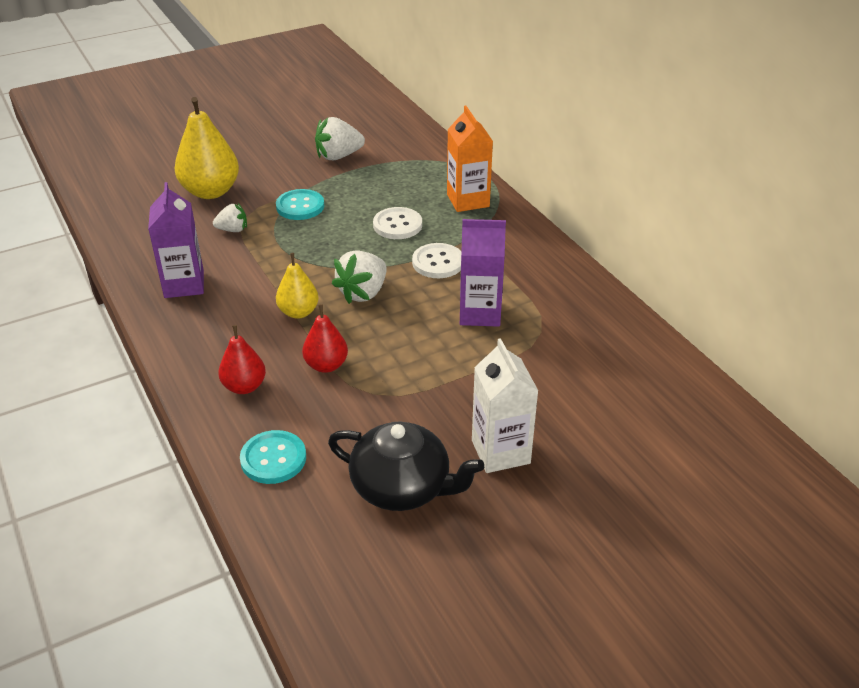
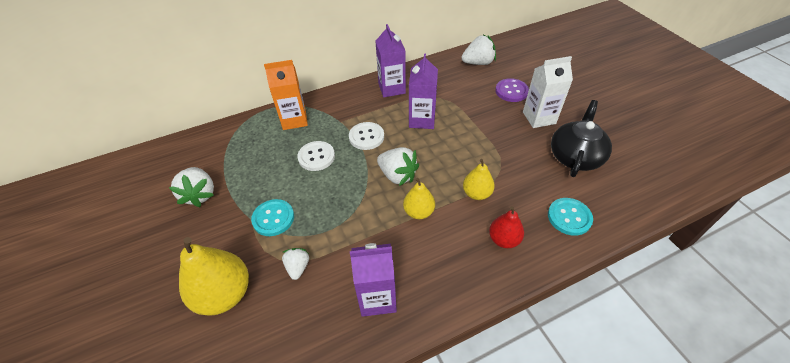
camera: 85 degrees left, 10 degrees up
(326, 365) = (476, 193): red pear -> yellow pear
(554, 281) = (391, 88): none -> purple carton
(573, 422) = (511, 91): none -> purple button
(655, 382) = (478, 63): none -> white strawberry

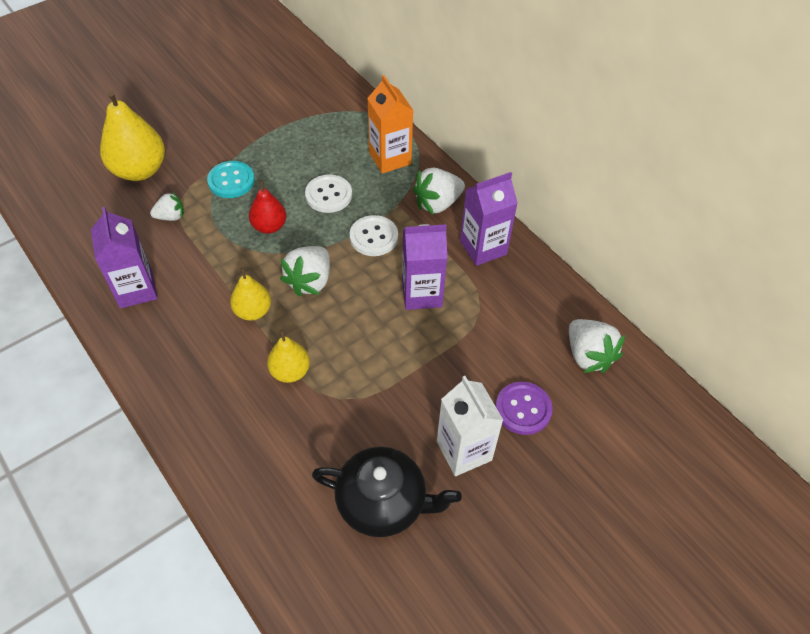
camera: 75 degrees right, 5 degrees up
(200, 194) = (257, 114): white strawberry -> white strawberry (437, 203)
(503, 239) = (218, 406): red pear -> red pear (269, 226)
(569, 217) = (260, 486): turquoise button -> none

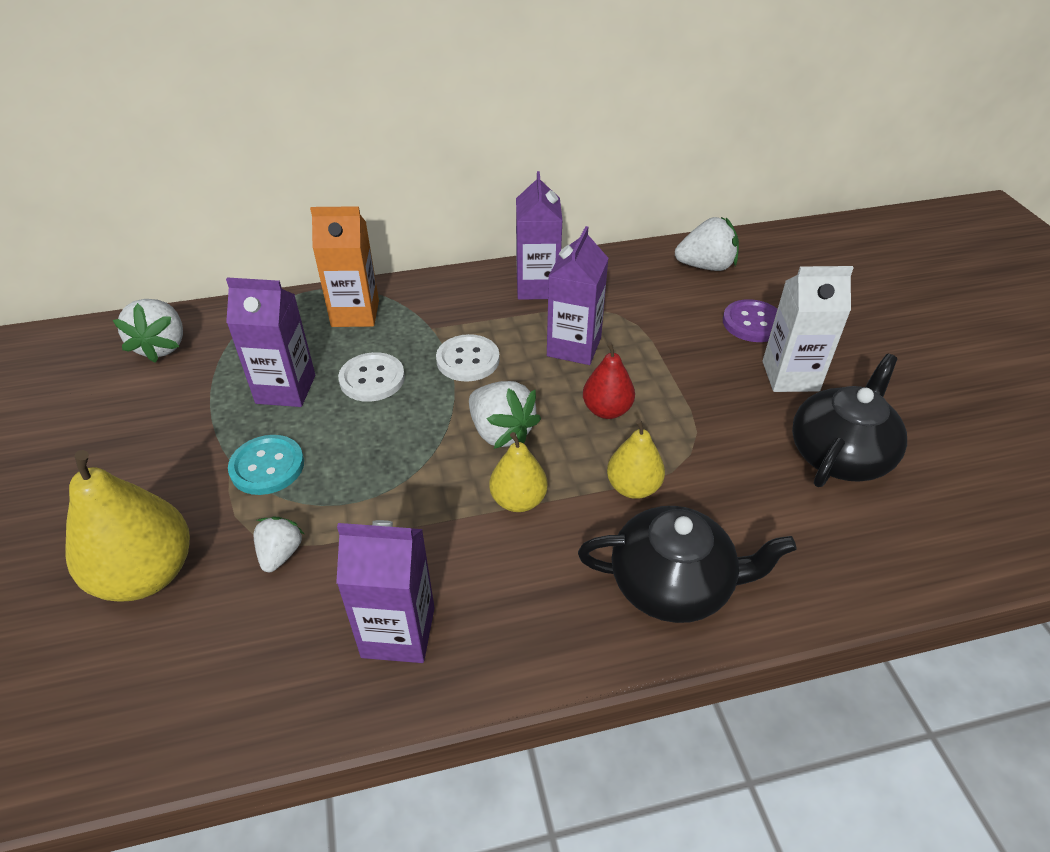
camera: 65 degrees left, 10 degrees down
(214, 415) = (672, 584): none -> black teapot
(269, 226) = (383, 447): red pear -> red pear (607, 410)
(298, 158) = (286, 389): none -> purple carton
(437, 203) = (453, 299): white strawberry -> white strawberry (162, 346)

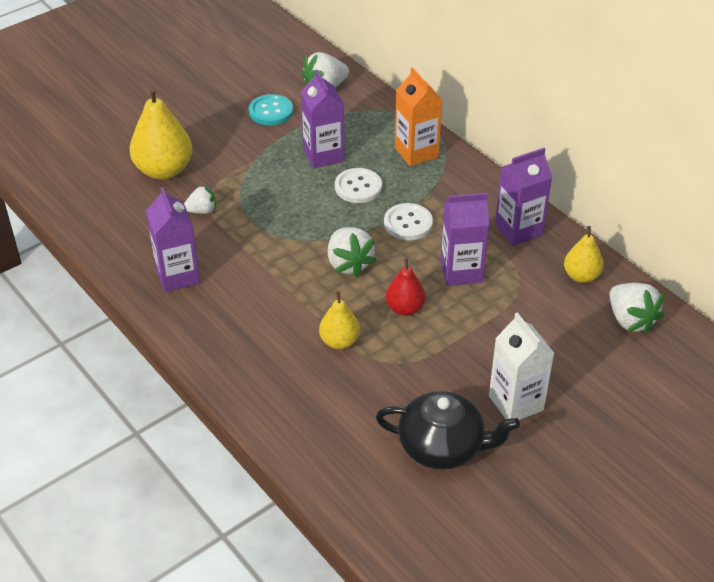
camera: 65 degrees right, 0 degrees up
(267, 466) = (258, 177): turquoise button -> turquoise button (271, 111)
(501, 432) = (349, 264): white strawberry -> white strawberry turned 45 degrees counterclockwise
(518, 500) = (296, 291): yellow pear -> yellow pear (581, 276)
(672, 584) = (270, 380): black teapot -> none
(752, 323) = (570, 367): purple button -> none

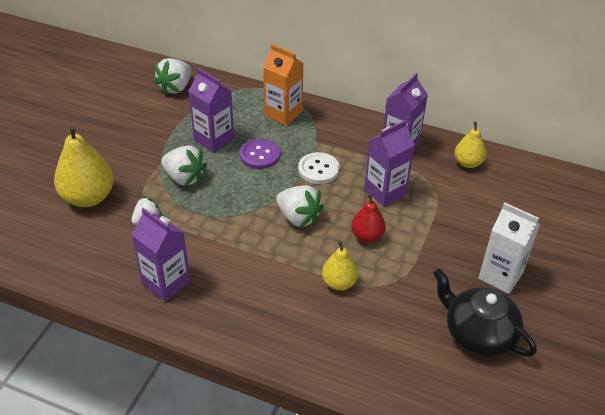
camera: 30 degrees left, 0 degrees up
(271, 111) = (145, 119): turquoise button -> none
(358, 187) = (260, 155): white button -> purple button
(442, 446) = (478, 333): black teapot -> black teapot turned 120 degrees counterclockwise
(630, 320) = (524, 182): white strawberry -> white strawberry (184, 178)

